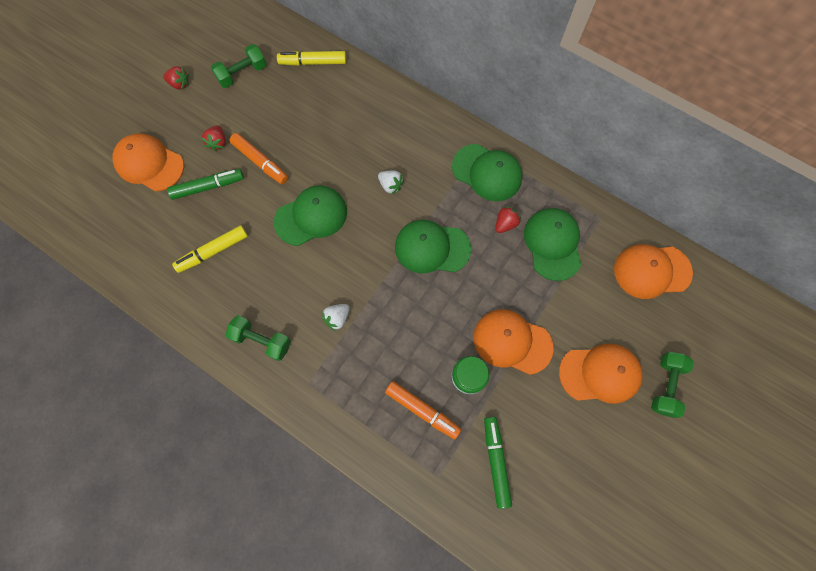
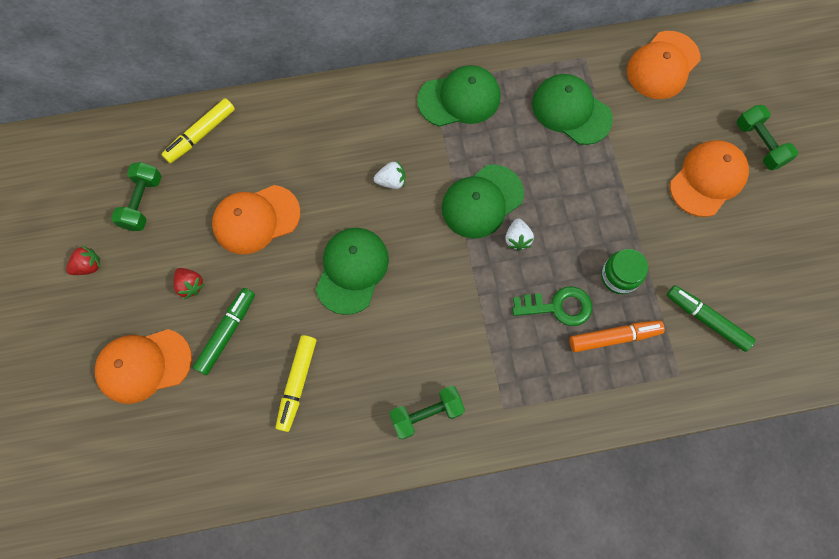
camera: 45 degrees left, 0 degrees up
(260, 162) = (251, 266): orange marker -> none
(337, 318) = (468, 333): white strawberry -> white strawberry (517, 239)
(408, 356) = (558, 306): none -> green key
(505, 224) = (518, 128): red strawberry -> none
(512, 342) = (622, 217): orange cap -> orange cap (256, 219)

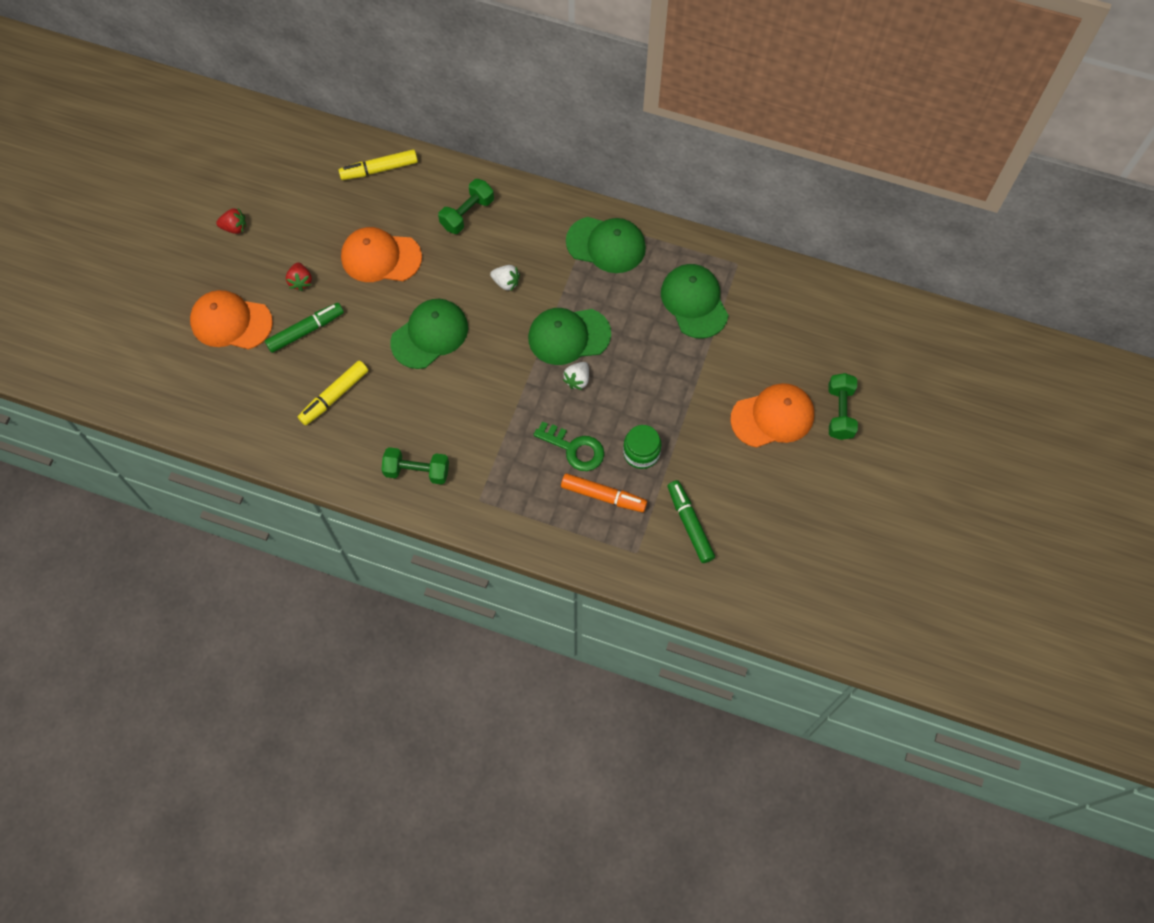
camera: 30 degrees right, 5 degrees down
(142, 203) = (303, 200): green dumbbell -> green dumbbell (467, 213)
(663, 65) = (802, 305): orange cap -> none

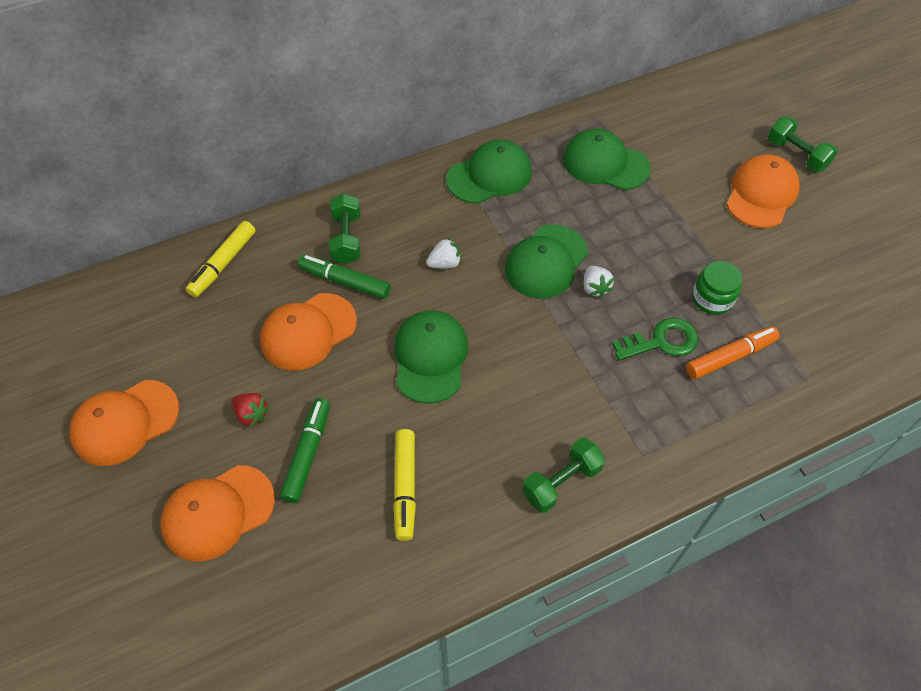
camera: 45 degrees left, 10 degrees down
(234, 227) = (125, 422): red strawberry -> orange cap
(690, 524) = (815, 318): green marker -> green marker (345, 281)

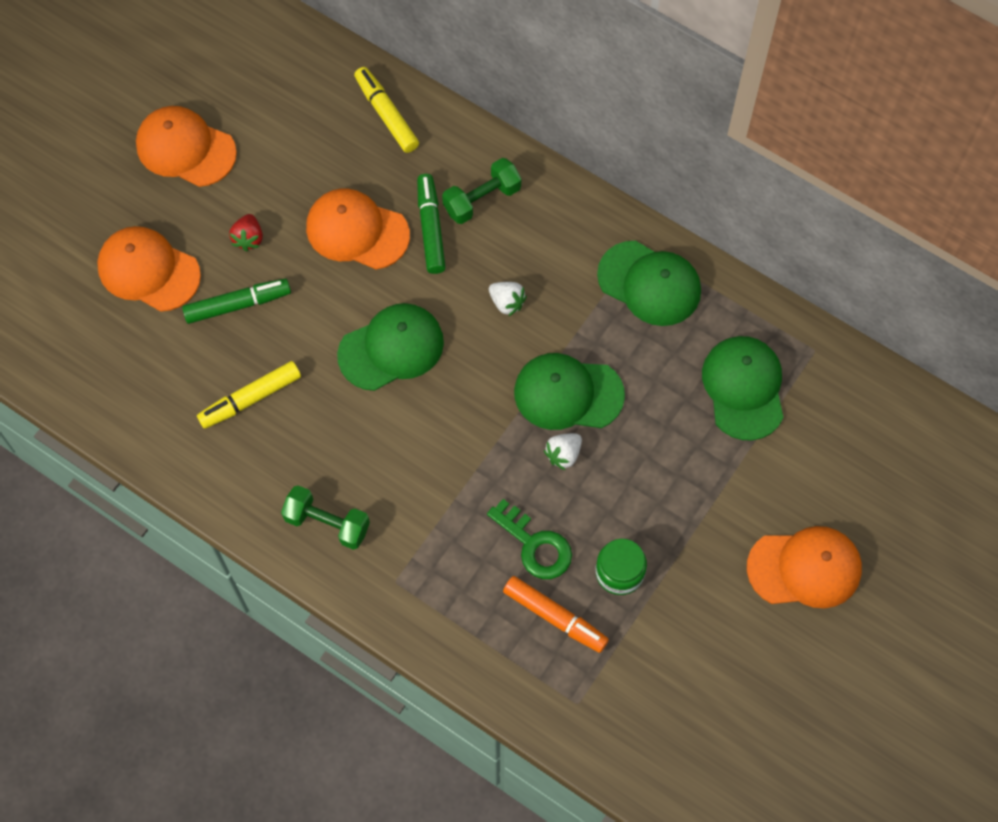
camera: 60 degrees right, 10 degrees up
(223, 264) = (386, 115): yellow marker -> yellow marker turned 60 degrees clockwise
(796, 155) = (895, 585): green dumbbell -> none

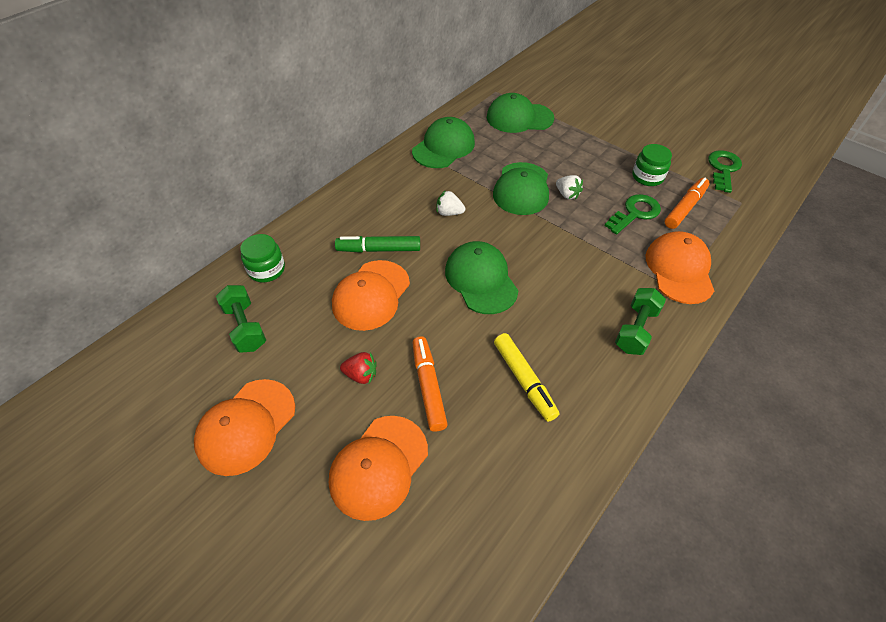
camera: 85 degrees left, 15 degrees down
(237, 305) = (428, 387): green marker -> orange marker
(386, 115) = (266, 269): yellow marker -> green jar
(482, 199) = (361, 219): green dumbbell -> green dumbbell (245, 327)
(507, 303) = (449, 213): white strawberry -> white strawberry turned 120 degrees counterclockwise
(656, 692) = (723, 169): none -> green key
(804, 568) = (631, 108): orange cap -> orange cap (679, 270)

